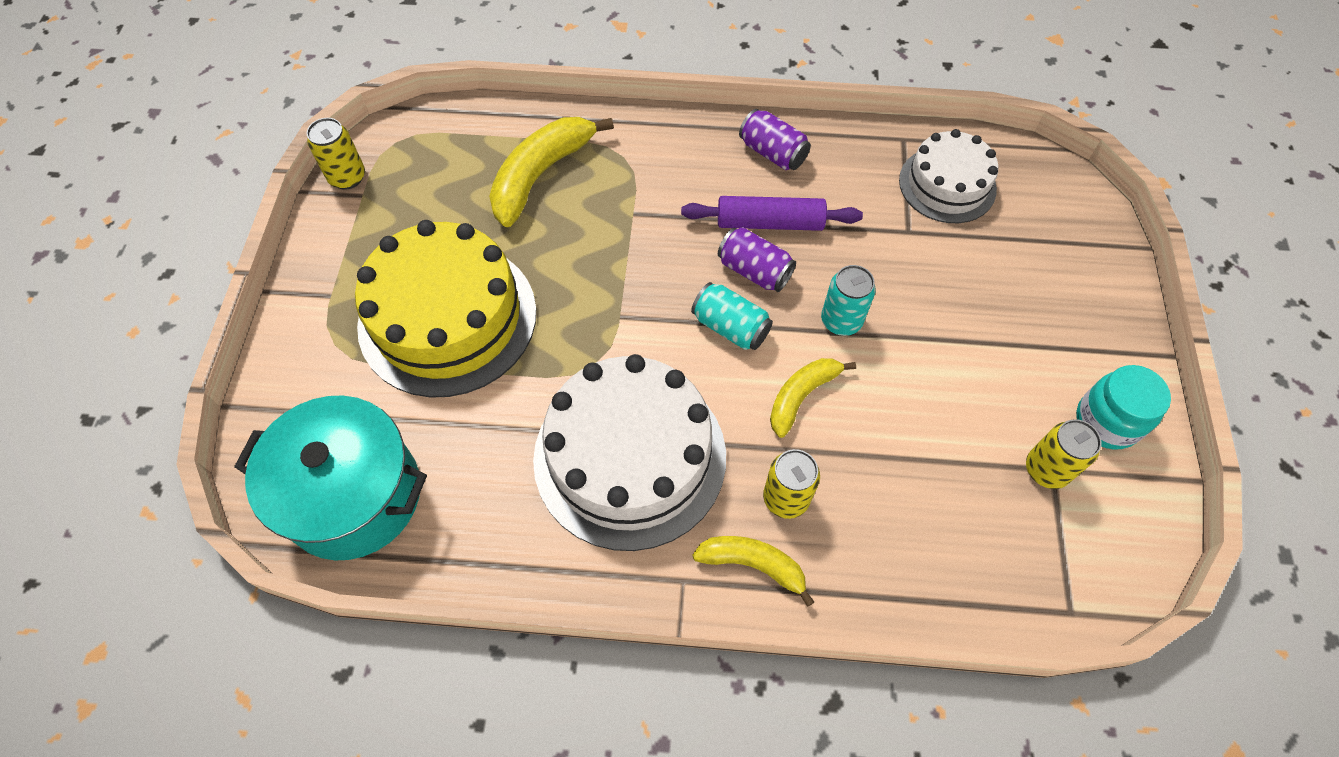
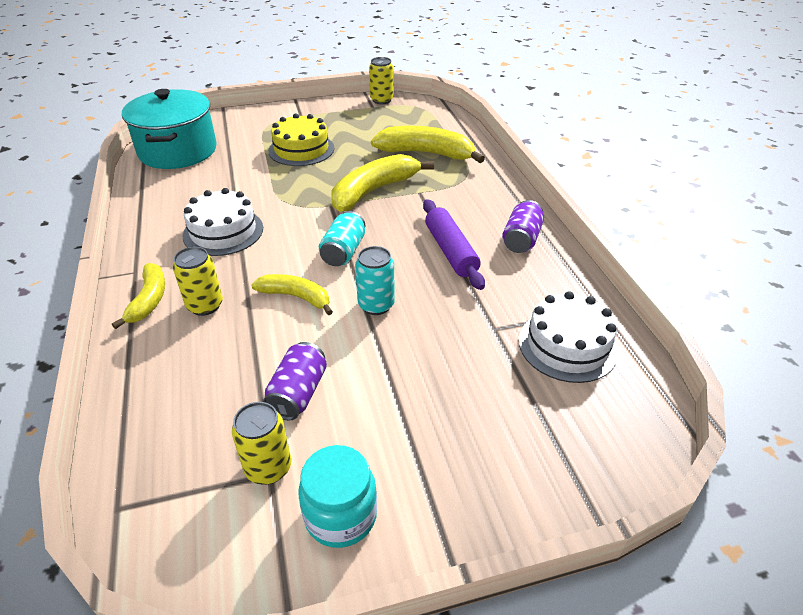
camera: 70 degrees right, 20 degrees down
(447, 318) = (301, 149): yellow cake -> yellow cake, size x0.59
(608, 260) = (373, 191): none -> yellow banana
(630, 457) = (223, 231): white cake -> white cake, size x0.59
(754, 271) = (400, 252): purple can -> purple can (298, 393)

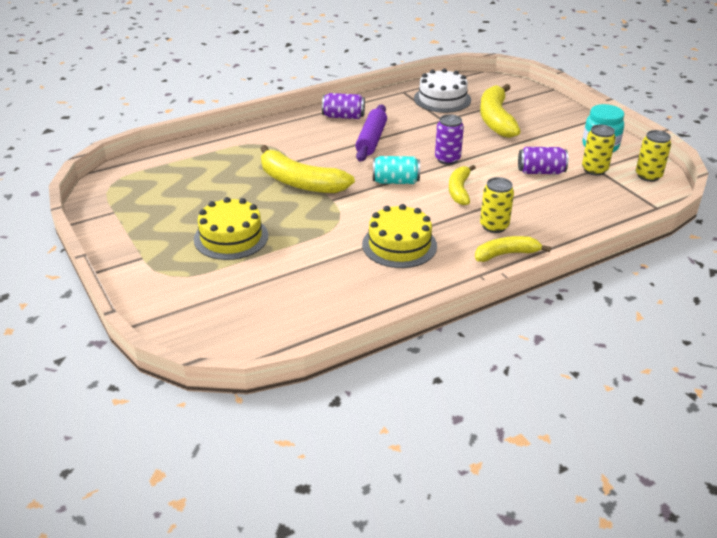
camera: 105 degrees left, 5 degrees down
(178, 151) = (257, 326): turquoise pot -> none
(223, 231) = (399, 245): white cake -> yellow cake
(376, 305) = (447, 159): turquoise can -> purple can
(381, 100) = (95, 208): yellow can -> yellow can (648, 176)
(426, 153) = (222, 166): yellow banana -> yellow banana (496, 119)
(450, 251) = (371, 140): purple rolling pin -> purple rolling pin turned 45 degrees counterclockwise

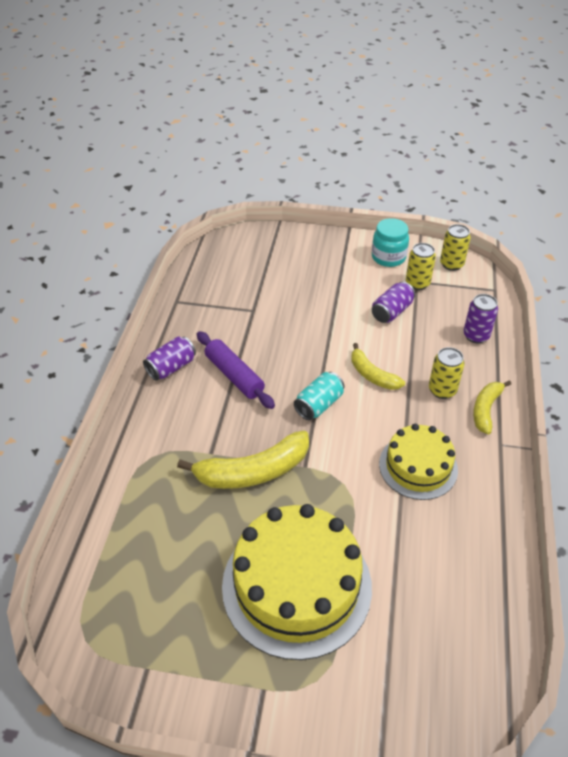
camera: 50 degrees left, 10 degrees up
(231, 237) = (296, 585): yellow cake -> yellow cake, size x1.69
(442, 99) = (219, 288): white cake -> none
(447, 159) = (318, 350): purple can -> purple can (476, 336)
(496, 119) = (289, 281): yellow banana -> none

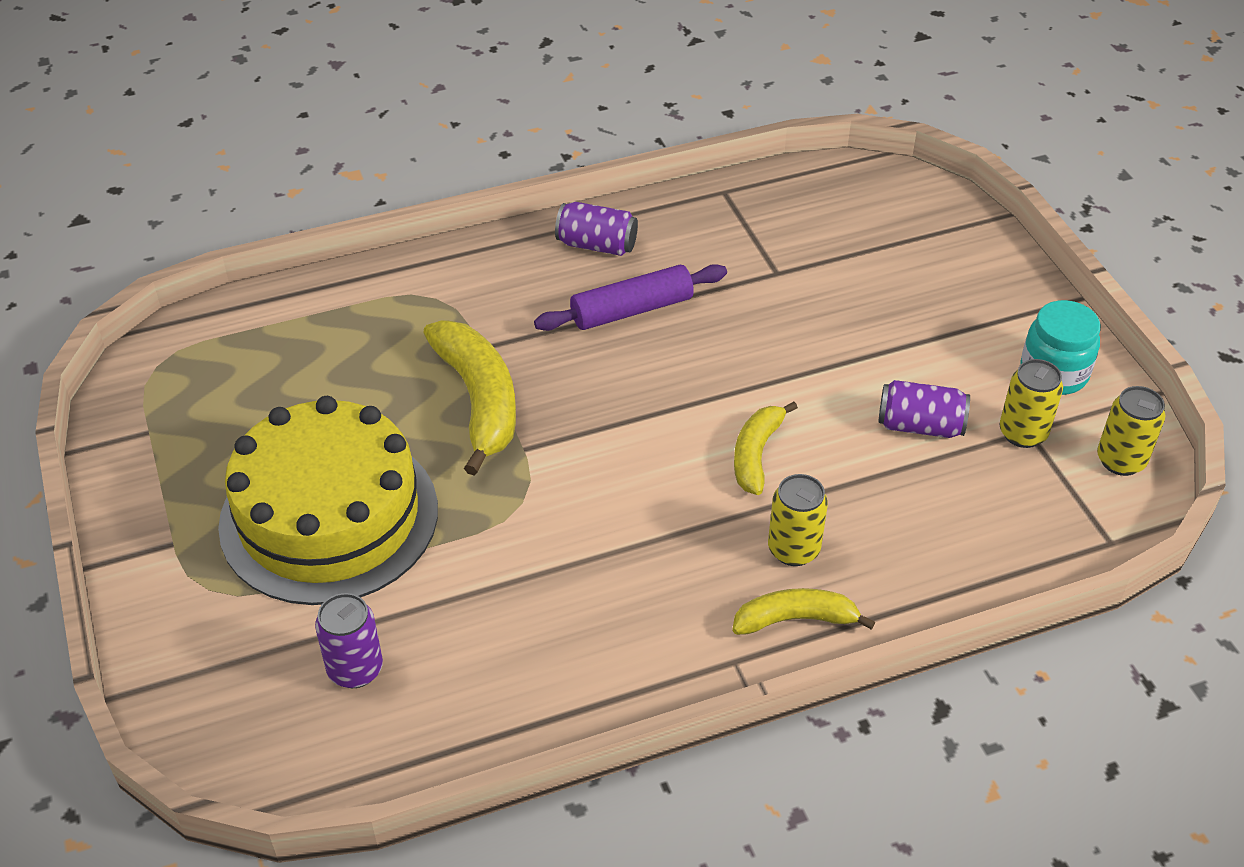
camera: 60 degrees right, 0 degrees up
(234, 375) = (632, 310): purple rolling pin -> purple rolling pin turned 45 degrees clockwise
(253, 471) = (479, 401): yellow banana -> yellow banana turned 150 degrees counterclockwise
(319, 405) = (647, 418): turquoise can -> none
(418, 466) = (612, 572): yellow cake -> none
(476, 336) = (961, 553): purple can -> purple can (355, 669)

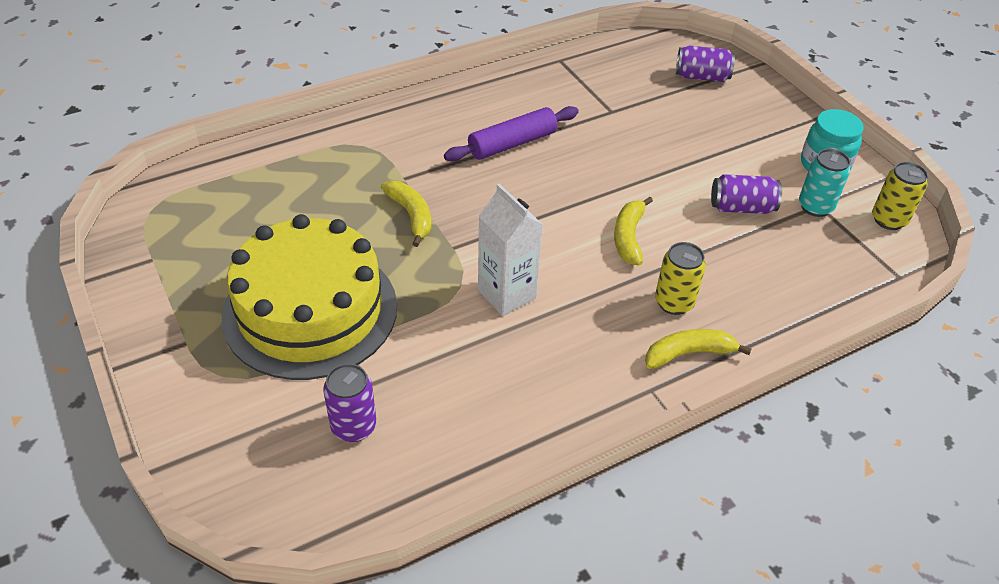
camera: 10 degrees left, 0 degrees up
(479, 401) = (411, 215): yellow banana -> yellow banana, size x0.60
(579, 518) = (507, 294): none -> white carton
(596, 245) = (476, 101): purple can -> purple can (701, 77)
(1022, 433) = (815, 207): yellow can -> turquoise can

